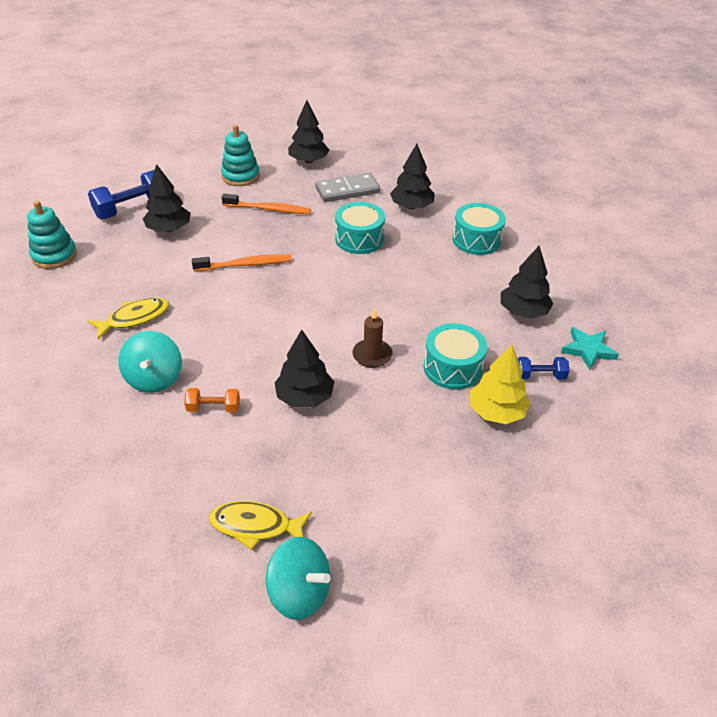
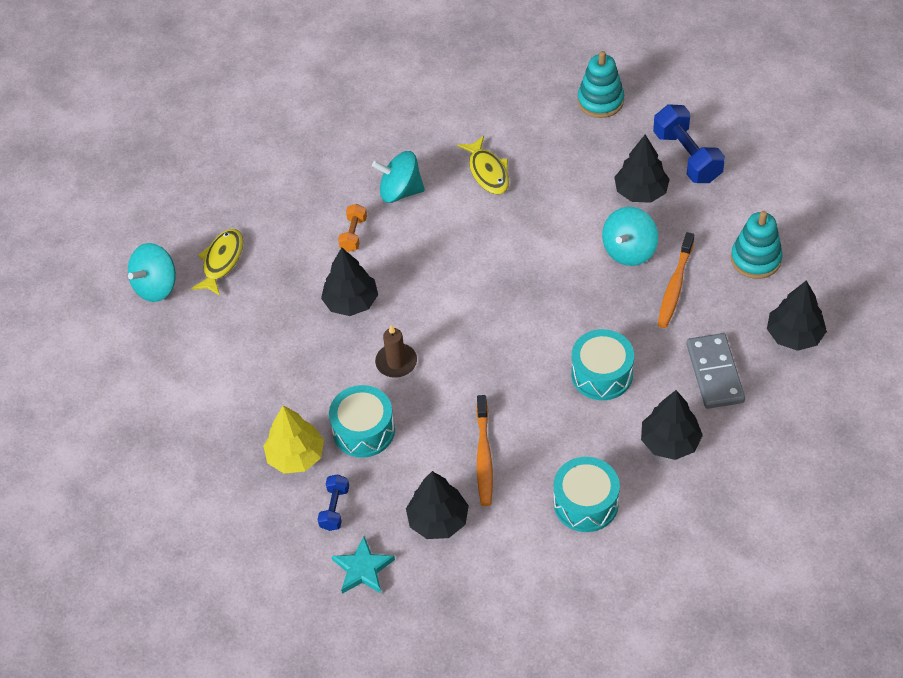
camera: 105 degrees right, 10 degrees up
(233, 232) = (629, 250): none -> turquoise spinning top
(245, 265) = (564, 261): orange toothbrush -> orange toothbrush (484, 456)

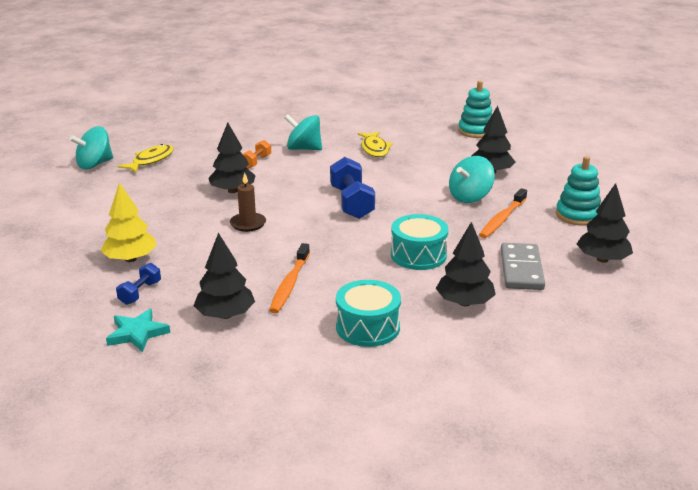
camera: 10 degrees right, 25 degrees down
(363, 430) = (196, 254): turquoise drum -> none
(687, 156) = (535, 161): blue dumbbell -> blue dumbbell (351, 203)

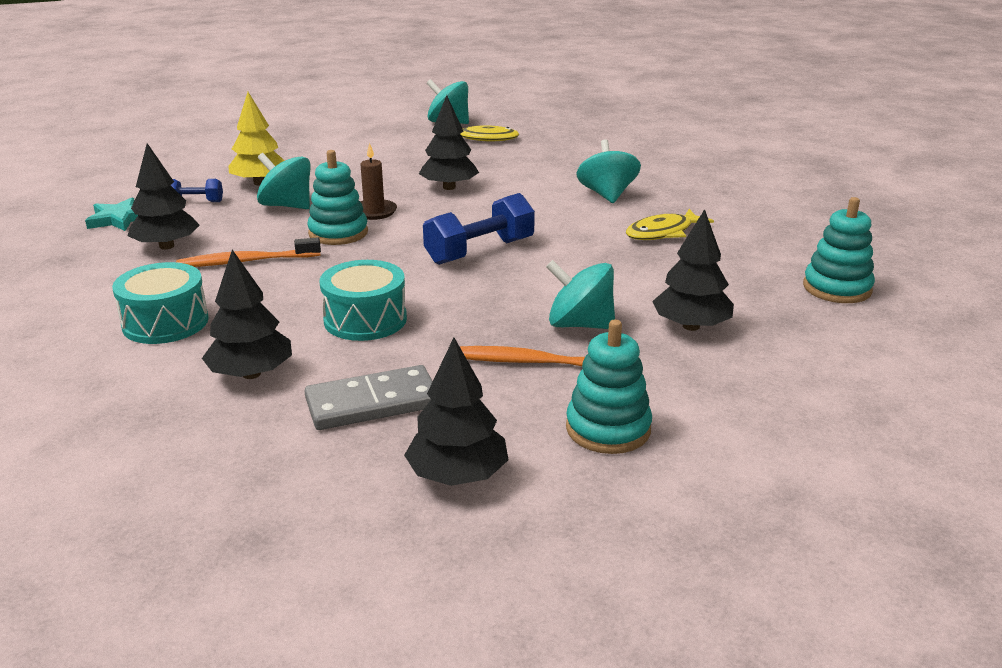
camera: 65 degrees right, 0 degrees up
(197, 254) = (287, 206): none -> turquoise spinning top
(256, 162) = (537, 181): orange dumbbell -> none
(273, 243) = (338, 233): none -> turquoise stacking toy

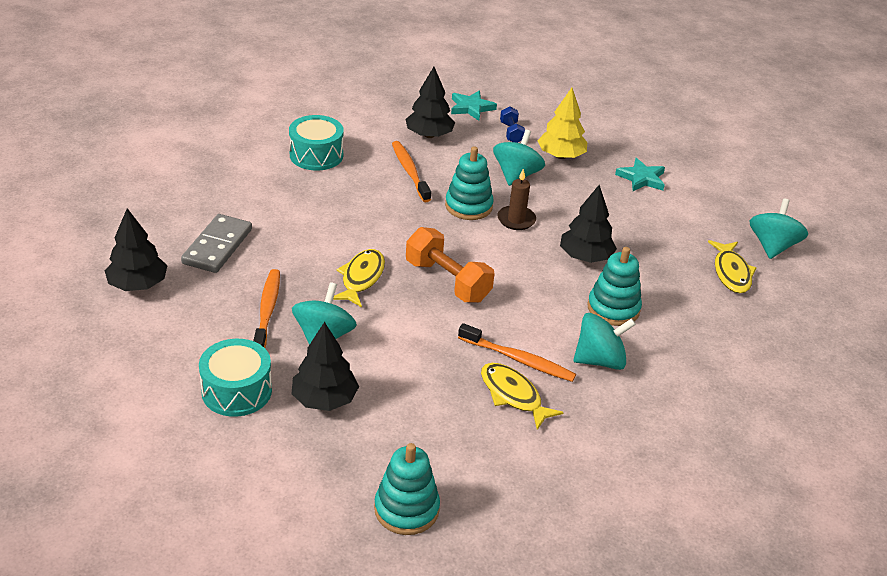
camera: 80 degrees right, 10 degrees up
(251, 374) = (253, 196): black tree -> none
(322, 154) = (641, 178): none -> turquoise star
(365, 319) = (325, 233): turquoise drum -> turquoise drum (237, 391)
(372, 403) = (217, 246): grey domino -> grey domino turned 45 degrees clockwise
(467, 299) = (361, 278): none -> yellow fish
(480, 251) = (447, 281): blue dumbbell -> orange dumbbell
(608, 429) = (180, 347): turquoise stacking toy -> turquoise stacking toy (613, 308)
(609, 227) = (518, 359): none -> orange toothbrush

